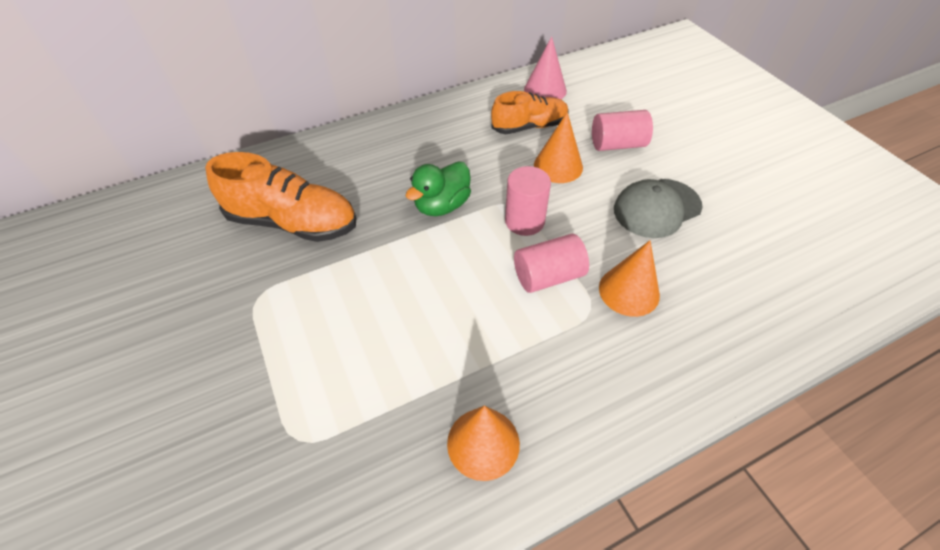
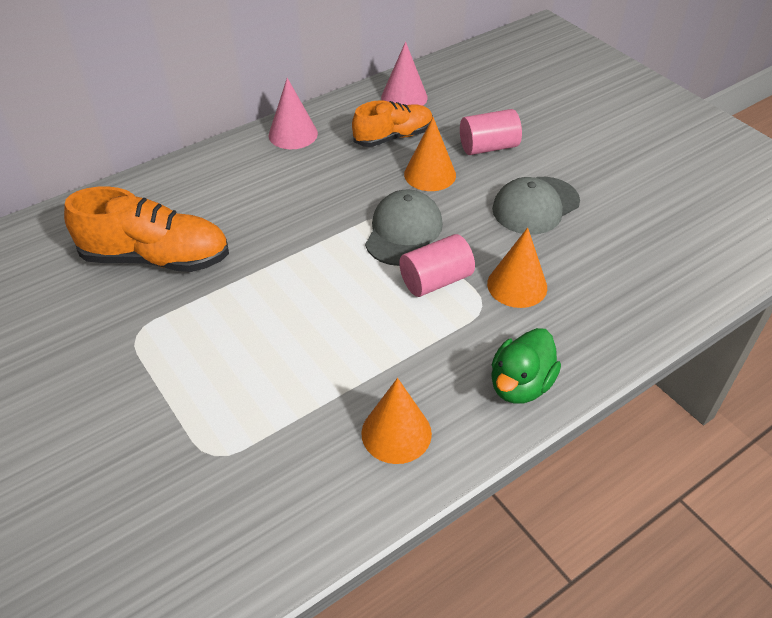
camera: 10 degrees left, 5 degrees down
(439, 116) = (293, 134): none -> pink cone
(442, 205) = (314, 225): green duck -> green duck (520, 385)
(524, 221) = (403, 232): pink cylinder -> grey cap

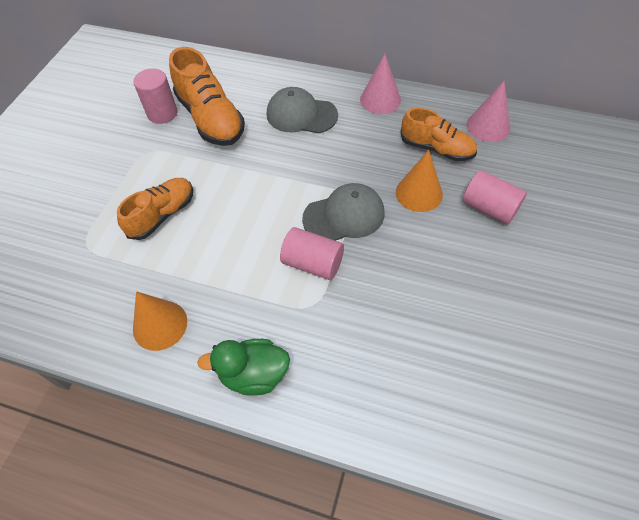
camera: 55 degrees right, 10 degrees up
(91, 293) = (162, 113): none -> pink cylinder
(249, 364) = (162, 215): none -> orange shoe
(517, 285) = (352, 315): orange cone -> none
(535, 206) = (453, 277): grey cap -> grey cap (301, 115)

